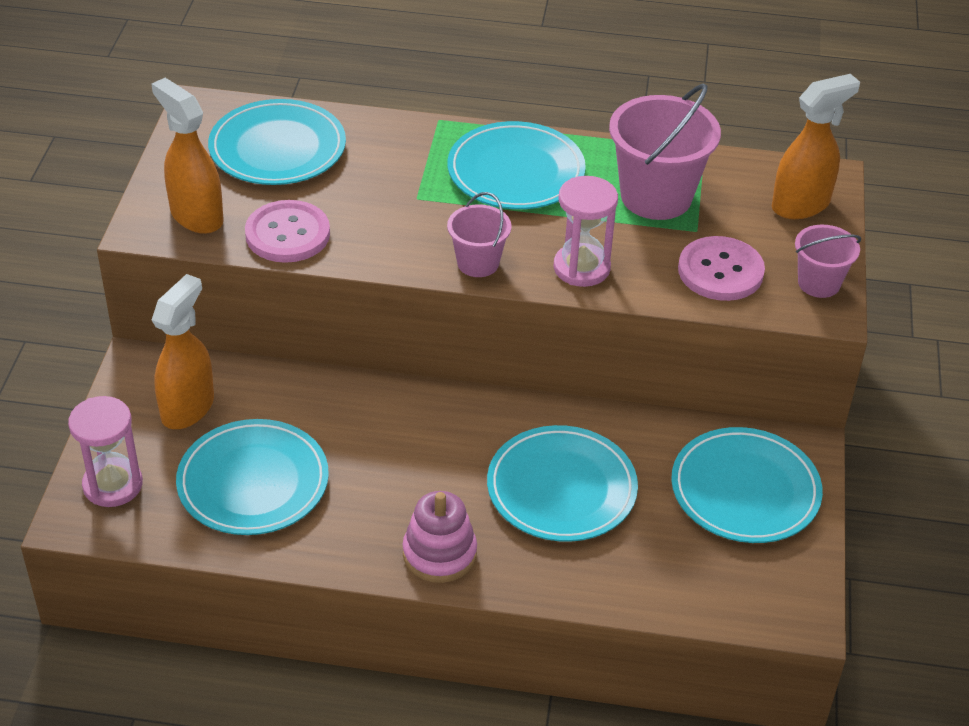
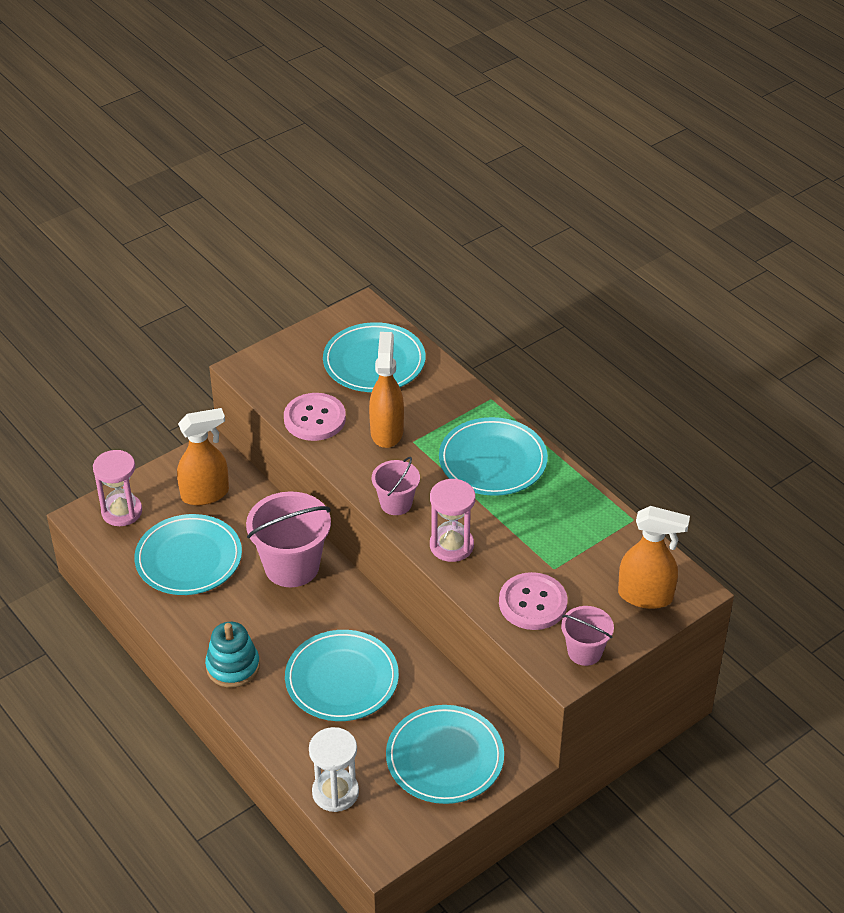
camera: 45 degrees right, 0 degrees up
(196, 216) = (280, 377): orange spray bottle -> orange spray bottle (387, 431)
(439, 554) = (233, 666): pink stacking toy -> turquoise stacking toy
(656, 196) = (558, 531): pink bucket -> pink bucket (292, 566)
(693, 596) = (335, 792): none -> white hourglass

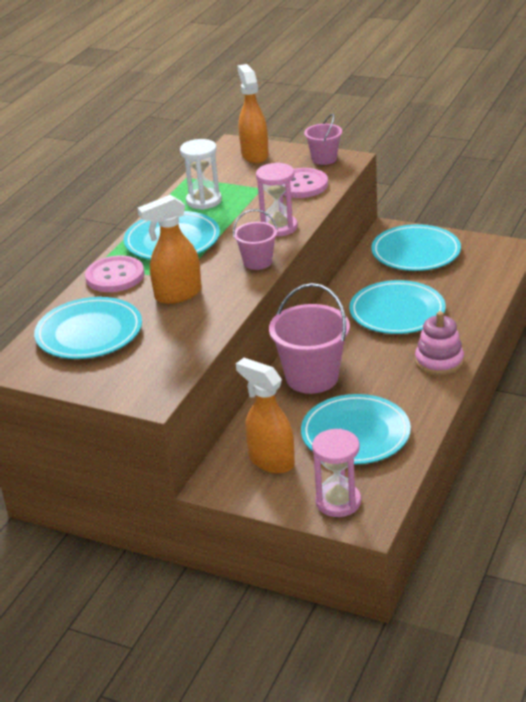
camera: 115 degrees left, 10 degrees down
(233, 666) = (439, 361): turquoise stacking toy -> pink stacking toy
(314, 419) = (191, 334): pink button -> pink button (115, 276)
(335, 792) = (490, 279): white hourglass -> white hourglass (204, 201)

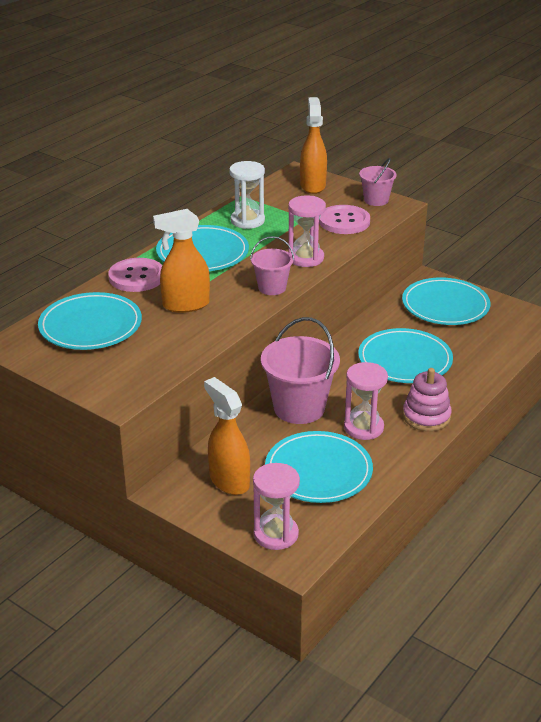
camera: 10 degrees right, 0 degrees up
(383, 384) = (363, 427): none -> pink hourglass

